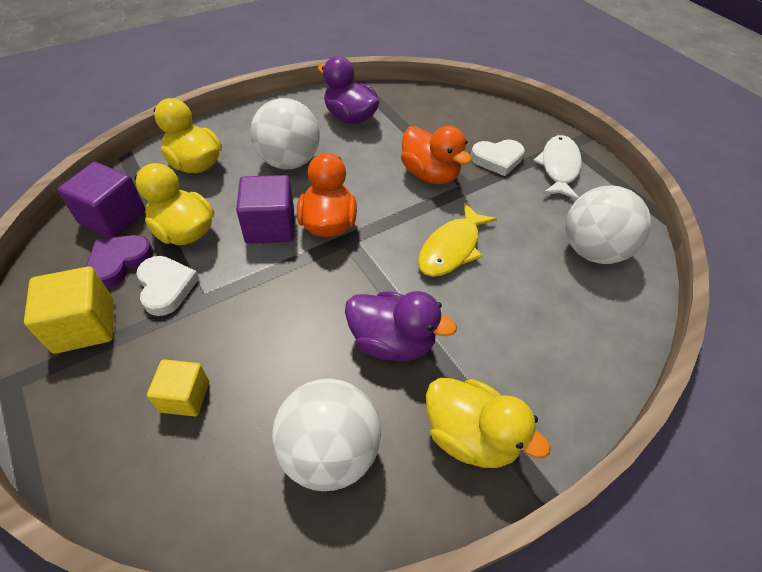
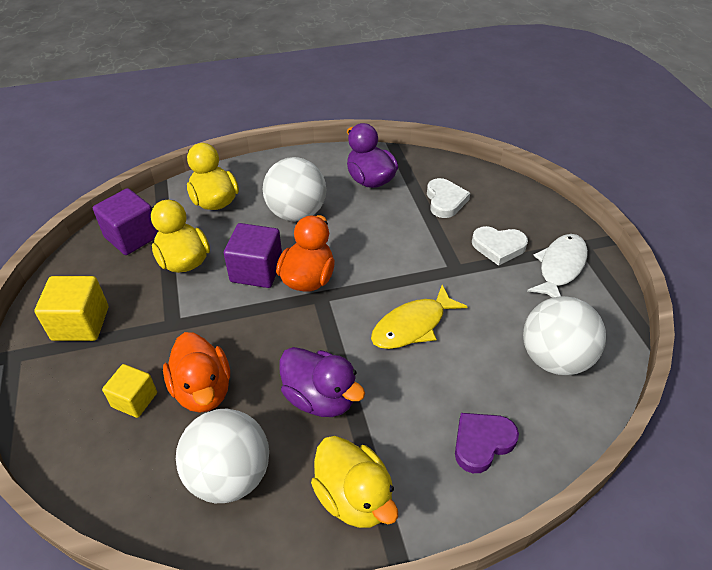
camera: 20 degrees right, 5 degrees down
(119, 262) = (124, 276): purple heart -> purple heart (482, 443)
(166, 287) = (152, 305): white heart -> white heart (445, 201)
(430, 174) = (423, 250): orange duck -> orange duck (203, 390)

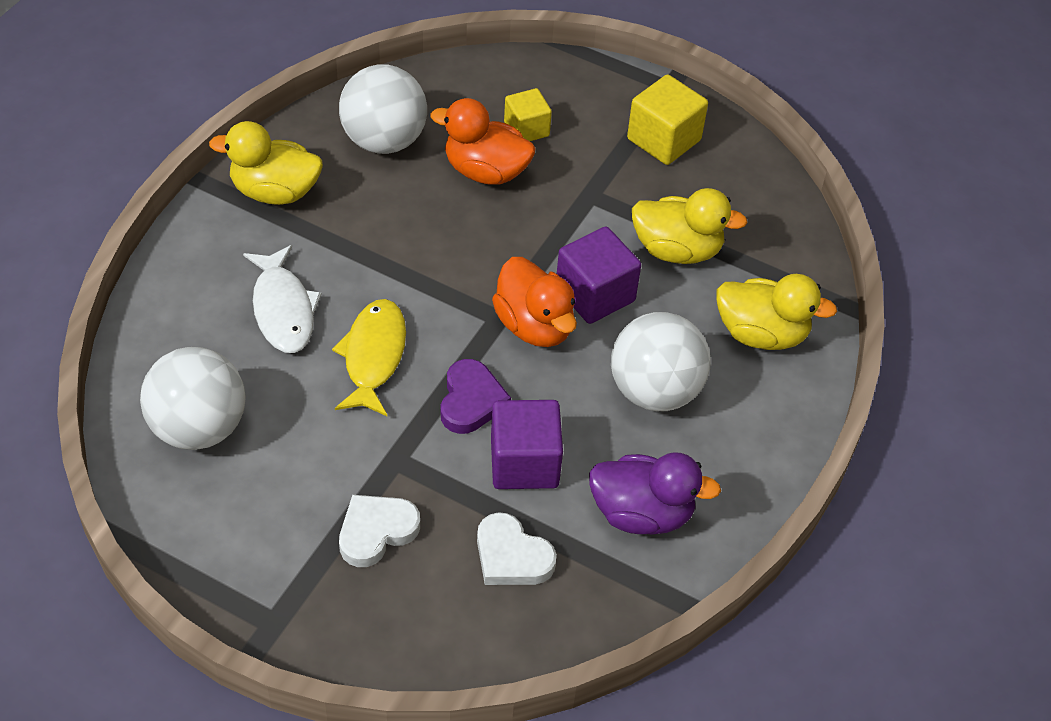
camera: 130 degrees right, 5 degrees up
(132, 237) = (765, 233): purple cube -> purple cube (524, 463)
(320, 398) = (383, 234): purple duck -> none
(482, 443) = (207, 298): purple heart -> purple heart (471, 401)
(560, 267) = (277, 559): white fish -> white fish (283, 309)

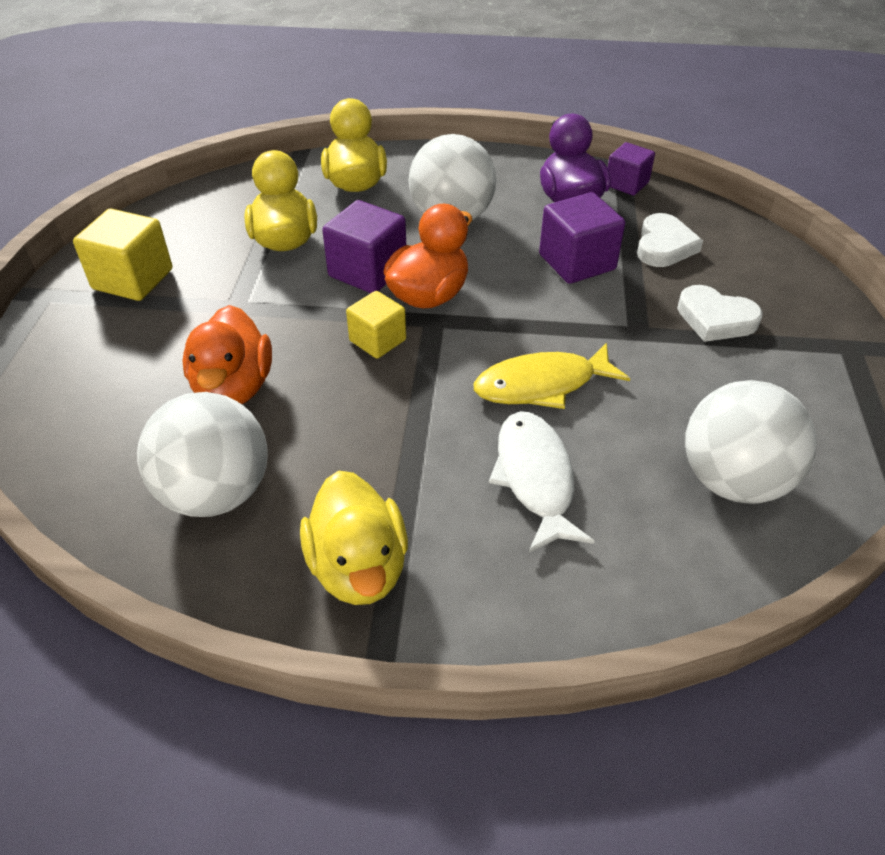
camera: 110 degrees left, 5 degrees down
(283, 309) = (535, 478): white fish -> white fish turned 60 degrees counterclockwise
(471, 401) = (541, 308): purple heart -> none
(526, 129) = (150, 376): yellow cube -> yellow cube (377, 340)
(649, 589) = (626, 184): none -> purple cube

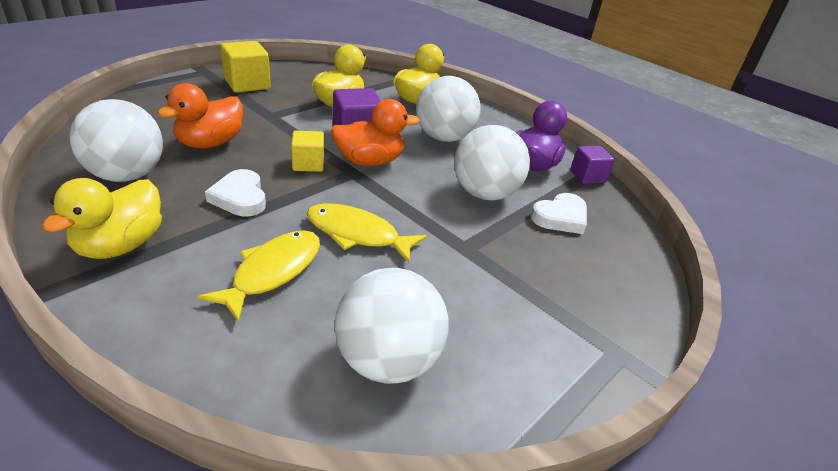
camera: 35 degrees right, 10 degrees down
(535, 478) = (272, 272): white fish -> yellow fish
(577, 262) = (484, 194): purple cube -> white ball
(715, 319) = (532, 272): white heart -> white heart (240, 197)

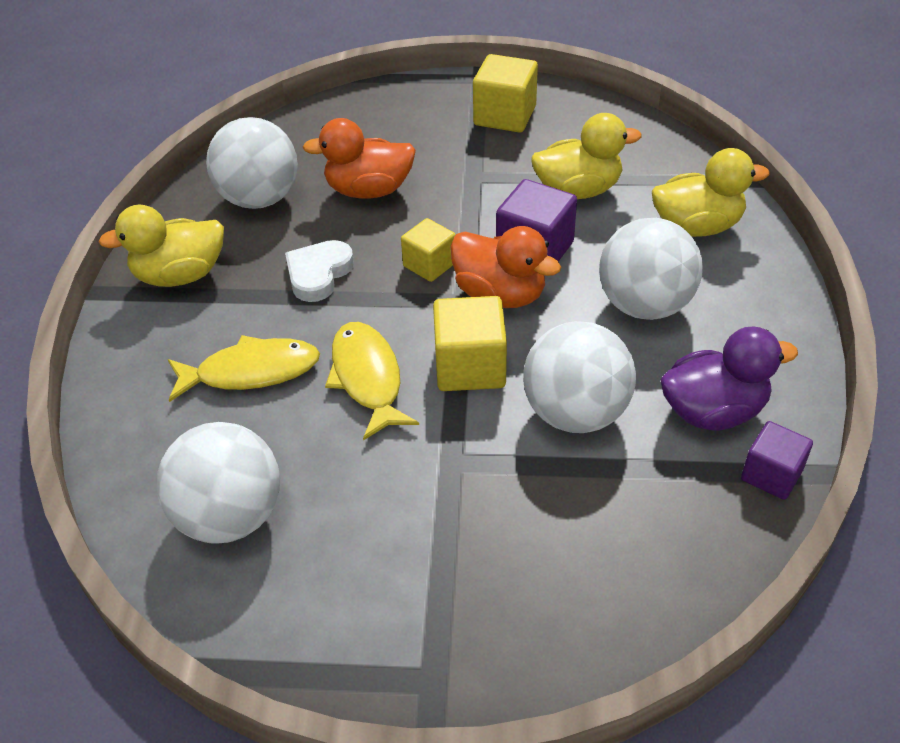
camera: 55 degrees right, 10 degrees up
(405, 200) = (470, 367): none -> yellow cube
(560, 217) = (625, 502): white heart -> none

